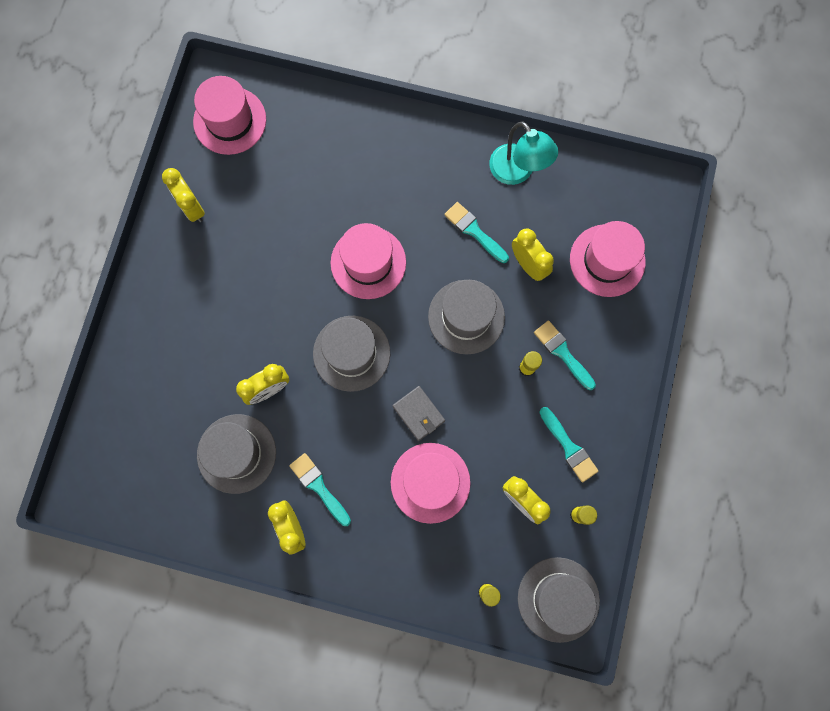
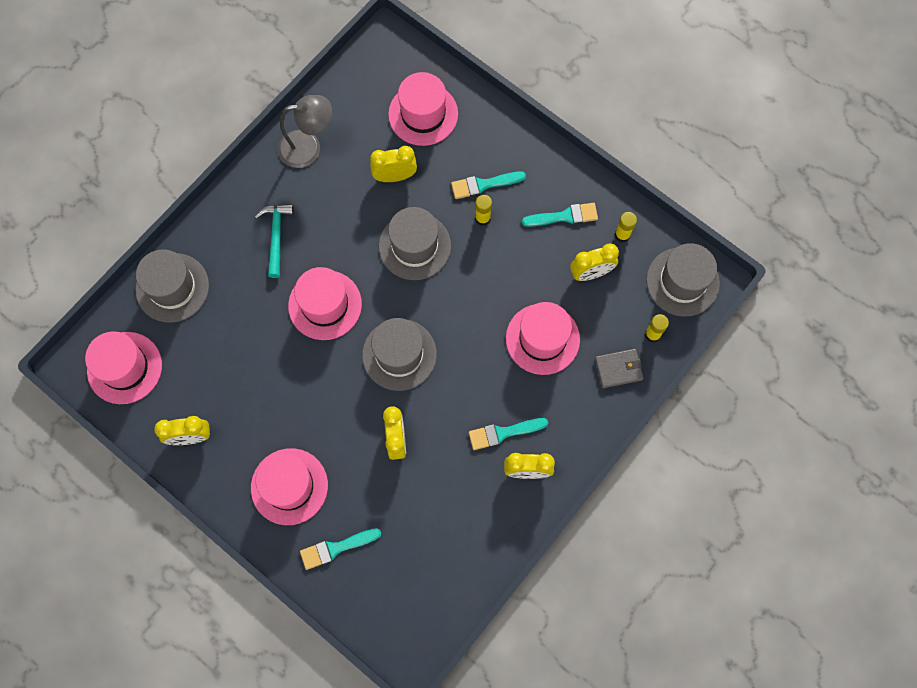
camera: 65 degrees left, 5 degrees down
(184, 314) = (289, 486): none -> pink hat
(236, 453) = (441, 492): grey hat -> grey hat (172, 287)
(414, 187) = (276, 236): none -> turquoise hammer
(418, 413) = (479, 322): grey wallet -> grey wallet (618, 369)
(474, 231) = (343, 205): turquoise brush -> turquoise brush (336, 548)
(517, 172) = (308, 147): turquoise lamp -> grey lamp

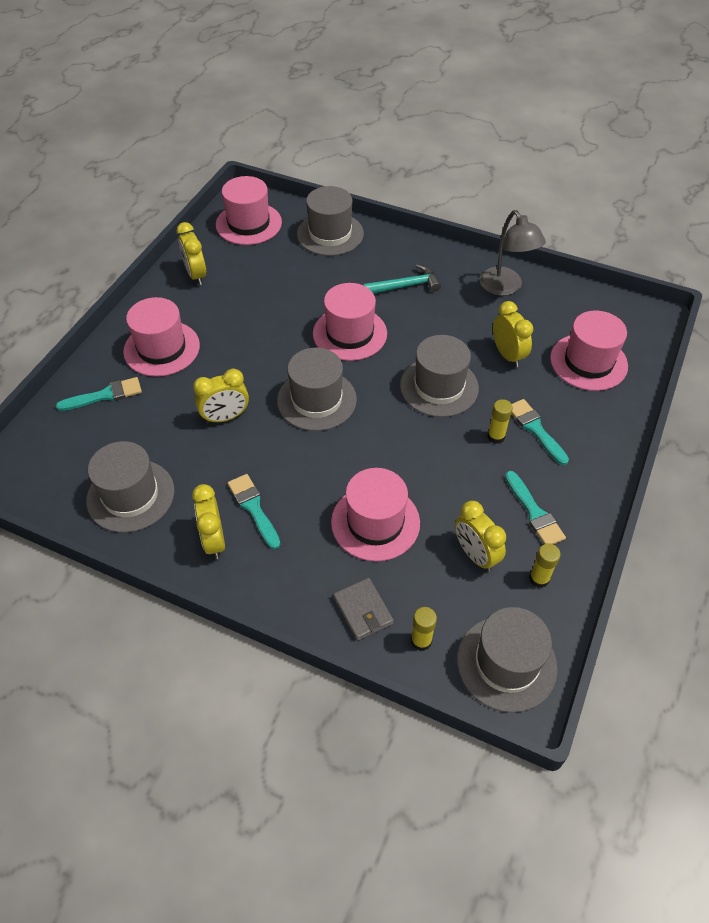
camera: 75 degrees right, 20 degrees down
(336, 548) = (105, 395): turquoise brush -> turquoise brush turned 105 degrees clockwise
(462, 535) = (130, 495): none -> grey hat

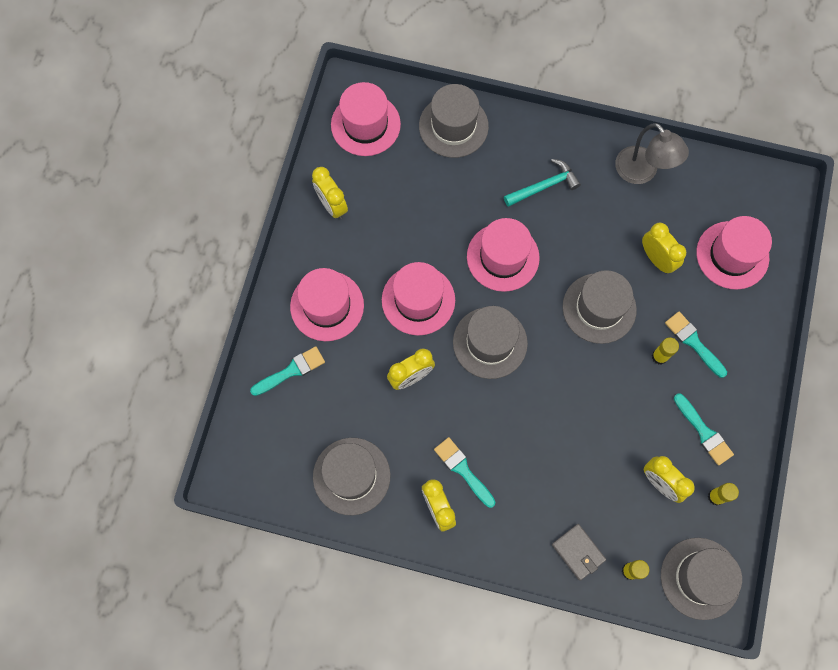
camera: 10 degrees left, 20 degrees up
(375, 522) = (571, 466): pink hat -> pink hat (418, 300)

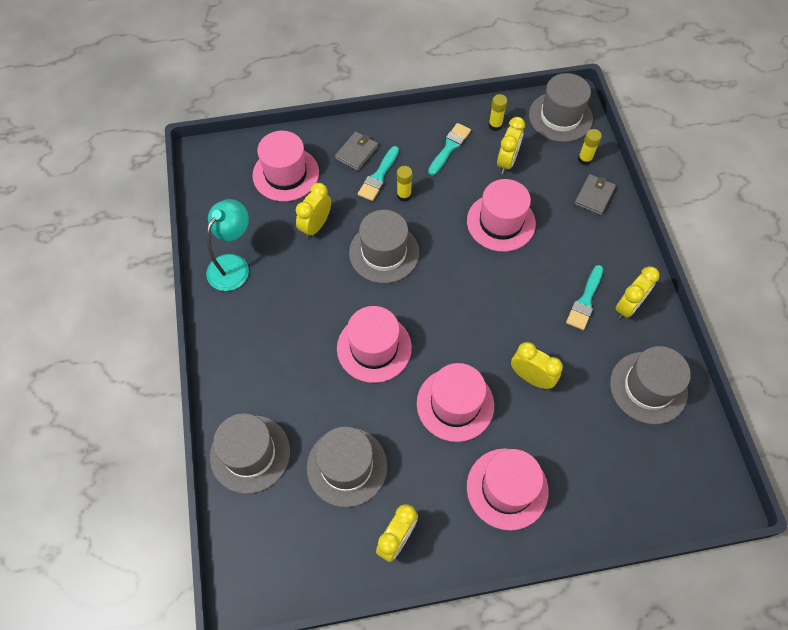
camera: 115 degrees left, 10 degrees down
(291, 371) = (590, 490): turquoise brush -> none
(365, 124) = (285, 549): pink hat -> pink hat (501, 222)
(490, 342) = (462, 325): grey hat -> grey hat (347, 466)
(544, 186) = (283, 341): turquoise hammer -> none
(642, 172) = (233, 265): grey lamp -> turquoise lamp
(733, 334) = (356, 153): none -> grey wallet

